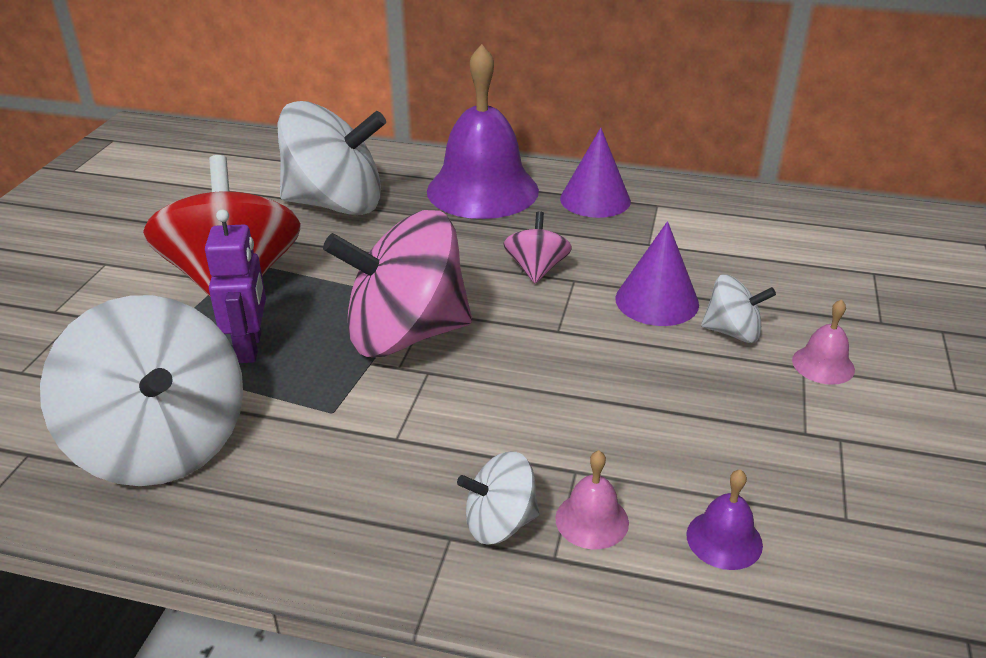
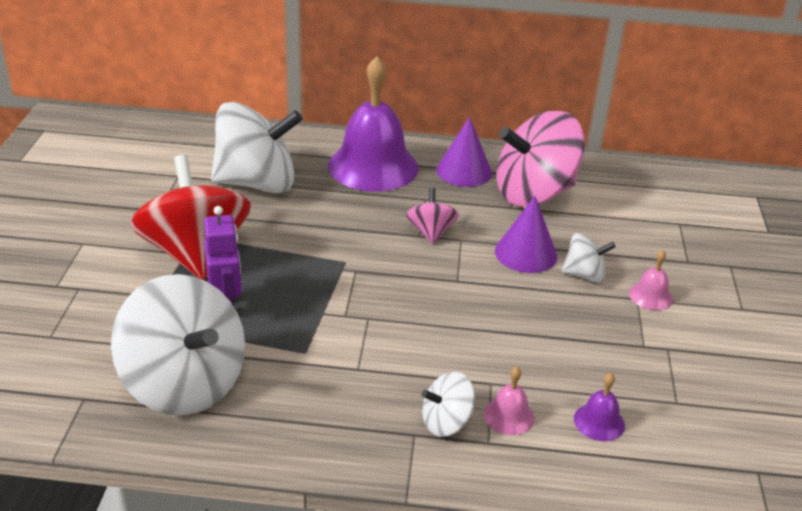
camera: 10 degrees left, 0 degrees up
(405, 334) = (343, 290): pink spinning top -> pink spinning top (534, 193)

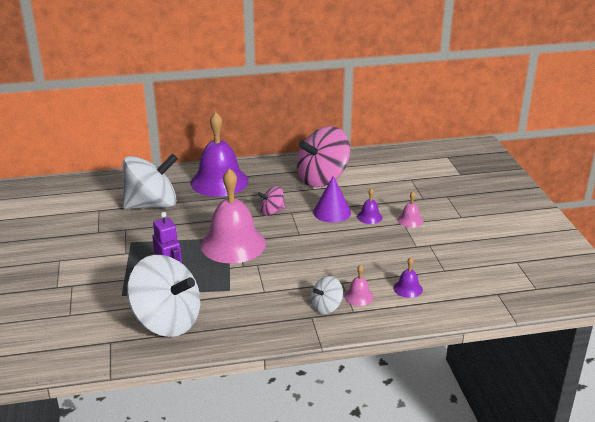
camera: 15 degrees left, 5 degrees down
(195, 254) = (135, 252): red spinning top -> none
(346, 274) = (233, 244): none -> pink bell
(431, 232) = (272, 211): pink spinning top -> pink spinning top turned 90 degrees counterclockwise
(464, 171) = (275, 174): purple cone -> none
(584, 275) = (369, 217): white spinning top -> purple bell

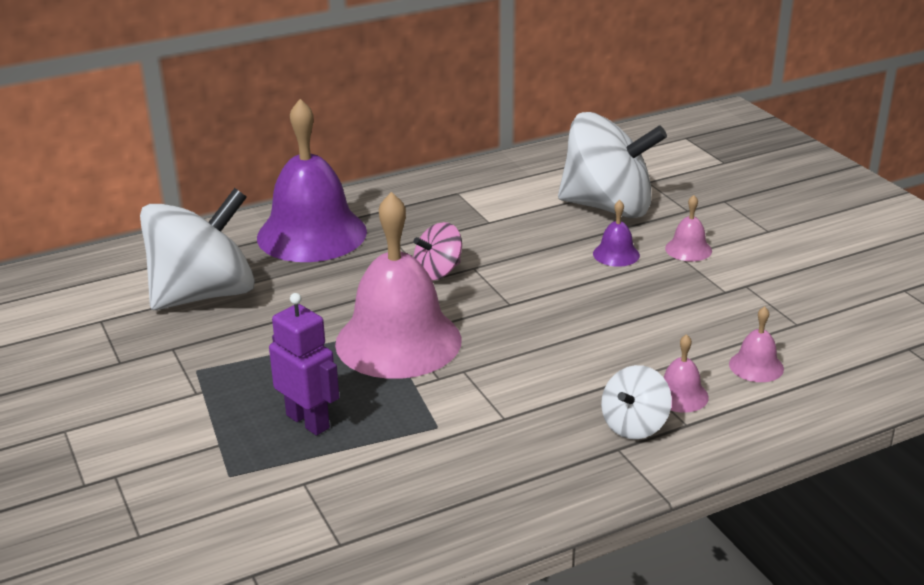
camera: 15 degrees left, 0 degrees up
(167, 321) = (348, 510): white spinning top -> white spinning top (608, 207)
(322, 179) = (496, 202): pink spinning top -> none
(332, 212) = (546, 256): purple cone -> none
(408, 288) = (756, 366): purple bell -> pink bell

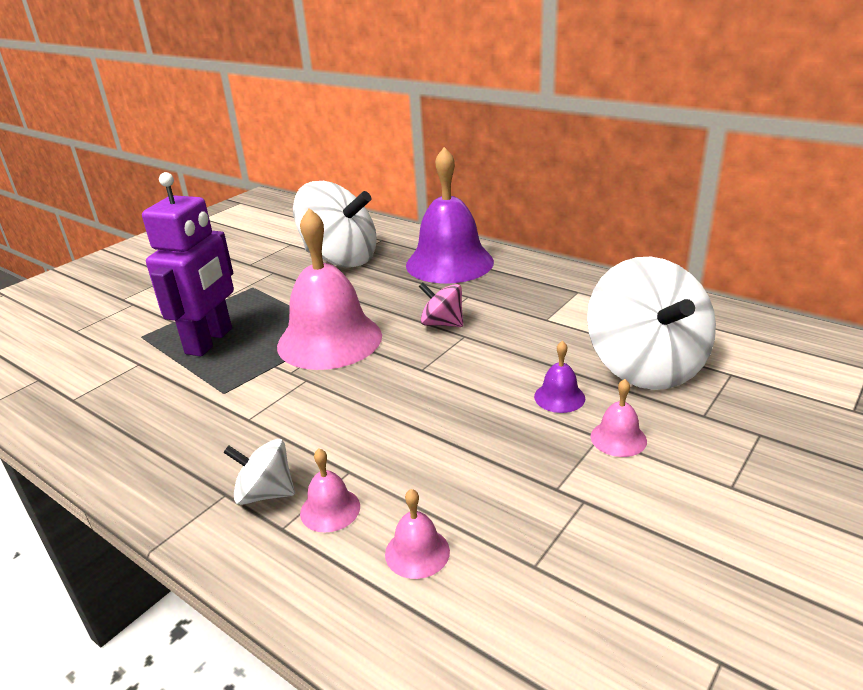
camera: 65 degrees right, 0 degrees up
(308, 421) = (210, 341): purple robot -> purple robot, size x1.53

